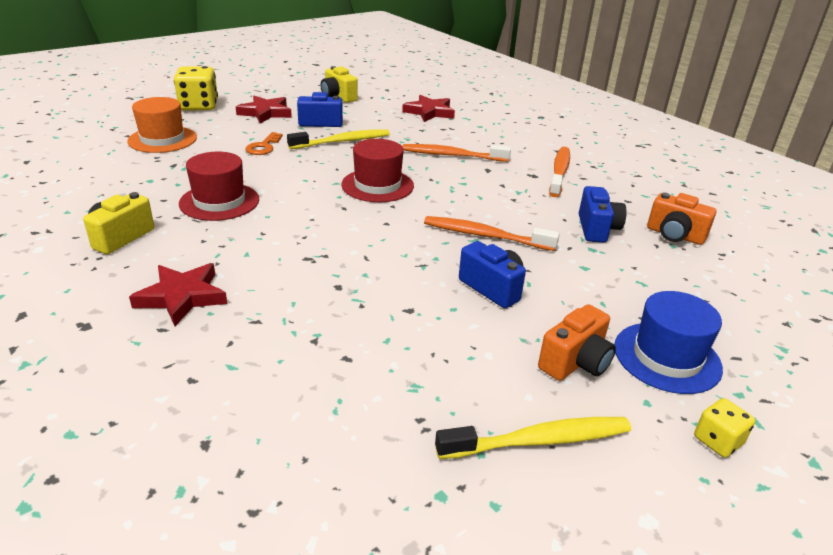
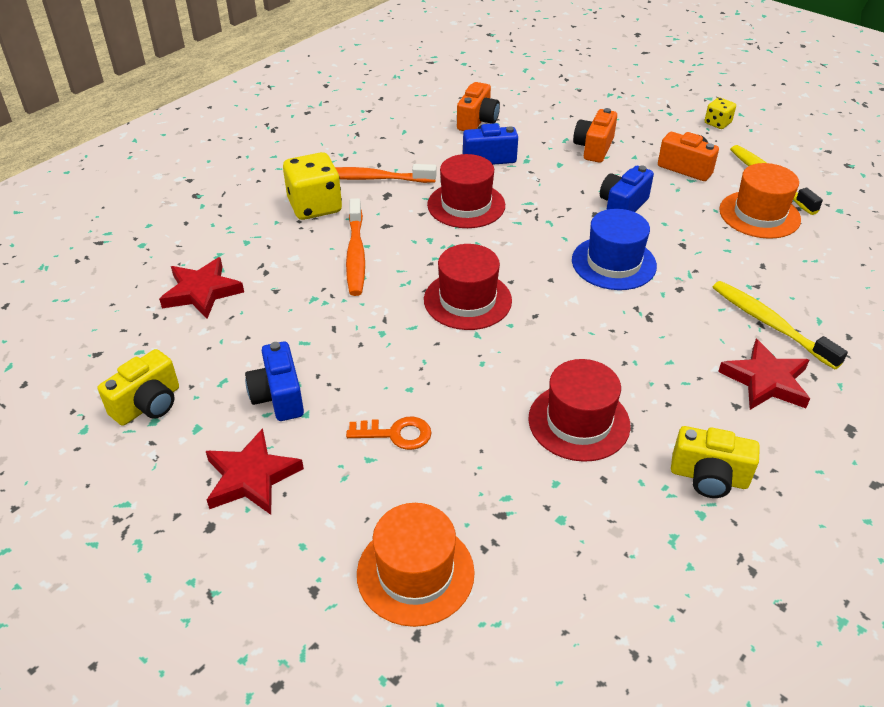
camera: 100 degrees left, 10 degrees up
(199, 106) = (239, 590): yellow dice -> yellow dice (315, 206)
(342, 141) = (346, 357): yellow toothbrush -> yellow toothbrush (770, 324)
(451, 394) = (759, 214): none -> orange hat
(485, 236) = (538, 216): orange toothbrush -> none
(511, 205) = (466, 205): none -> red hat
(622, 298) = (594, 148): none -> orange camera
(667, 357) = (652, 134): blue hat -> blue hat (613, 263)

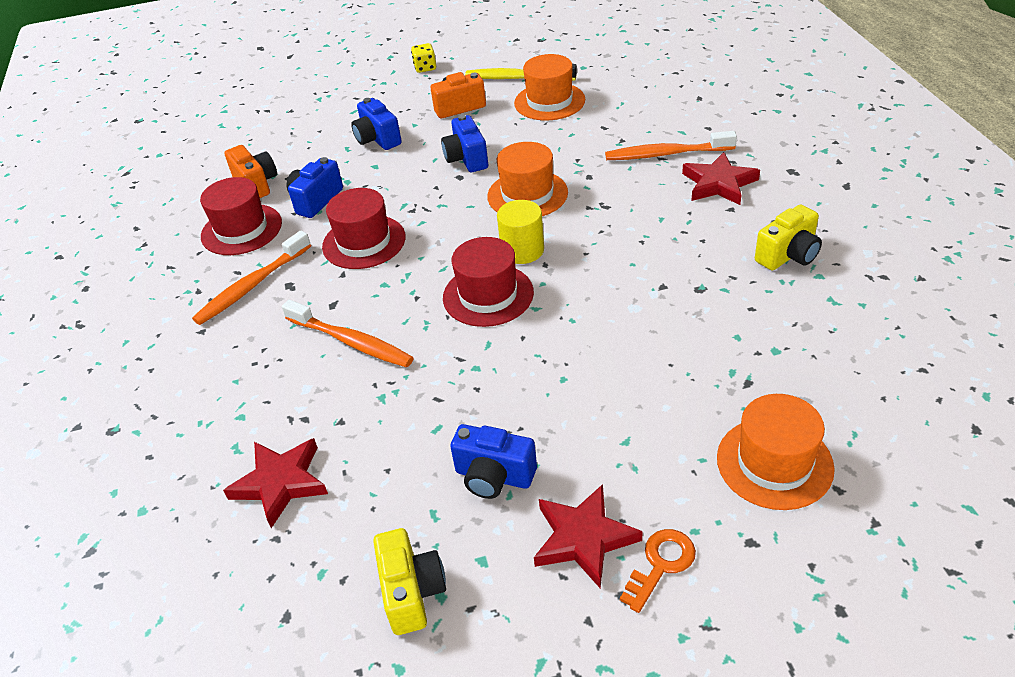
camera: 50 degrees left, 0 degrees up
(315, 206) = (246, 342): yellow dice -> none
(396, 434) = (610, 410): orange key -> orange key (661, 564)
(539, 294) = (522, 250): none -> yellow cylinder
(579, 422) = (684, 294): red hat -> red hat (241, 229)
(594, 148) = (377, 139): orange camera -> blue camera
(613, 263) = (527, 194): blue hat -> orange hat
(770, 324) = (666, 154): yellow toothbrush -> orange toothbrush

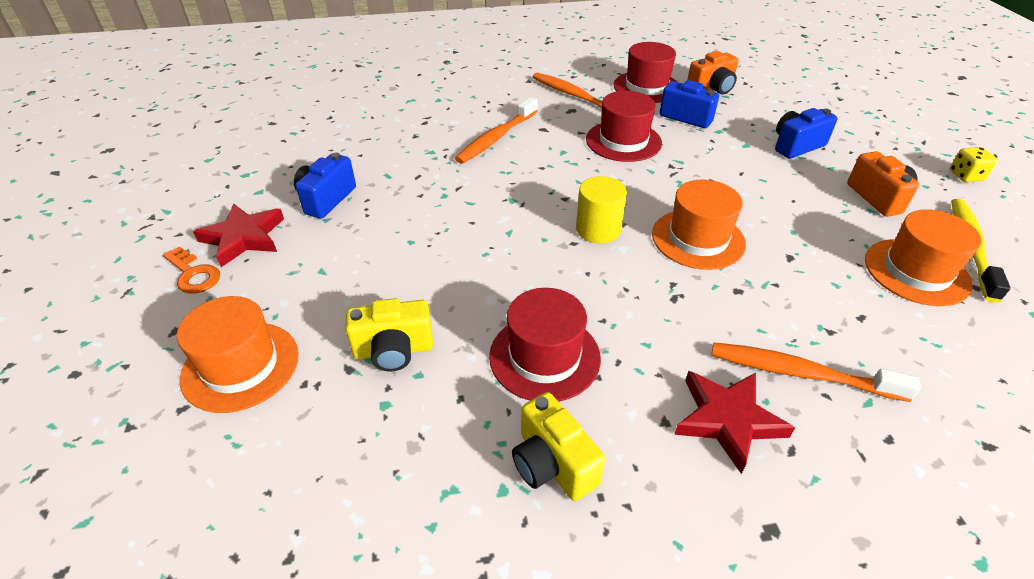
camera: 90 degrees right, 0 degrees up
(280, 483) = (372, 116): red star -> none
(412, 592) = (255, 164): yellow camera -> yellow camera (394, 351)
(466, 159) = (766, 200): blue camera -> none
(488, 295) = (534, 205): red hat -> red hat (544, 357)
(666, 154) = (801, 373): orange toothbrush -> orange toothbrush turned 75 degrees counterclockwise

